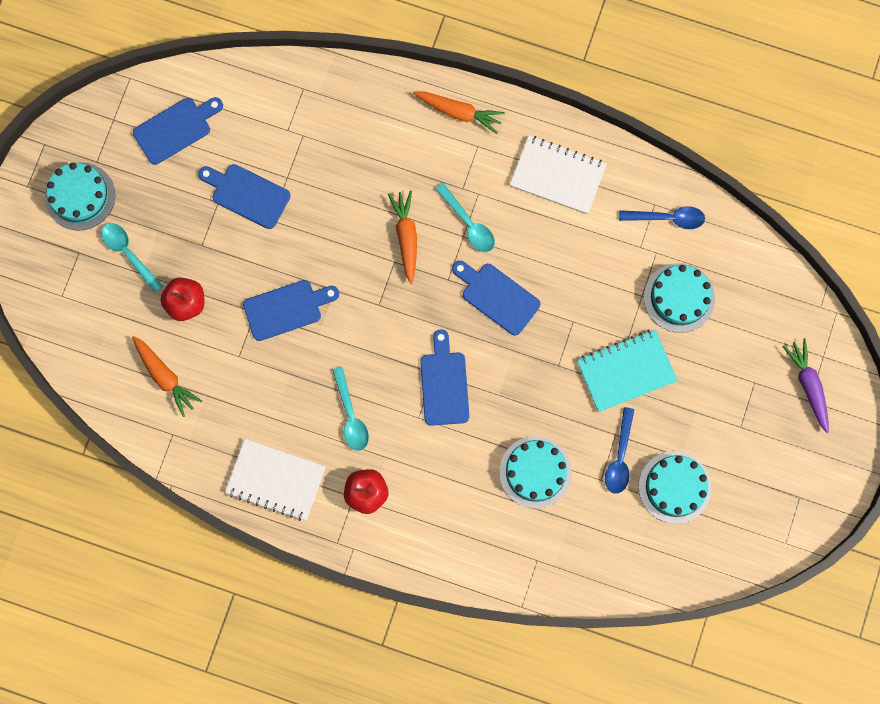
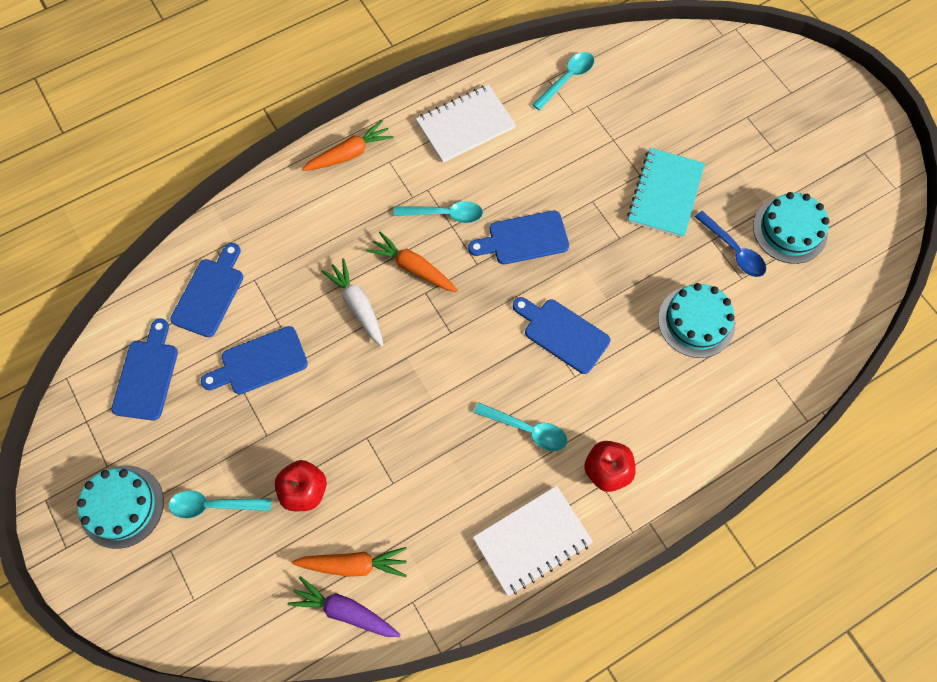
camera: 50 degrees left, 10 degrees down
(287, 309) = (387, 408): blue cutting board -> blue cutting board (210, 293)
(344, 224) = (357, 305): none -> white carrot
(667, 218) = (567, 79): blue spoon -> turquoise spoon
(679, 298) = (636, 116): turquoise cake -> none
(808, 386) = (778, 85): purple carrot -> purple carrot (345, 611)

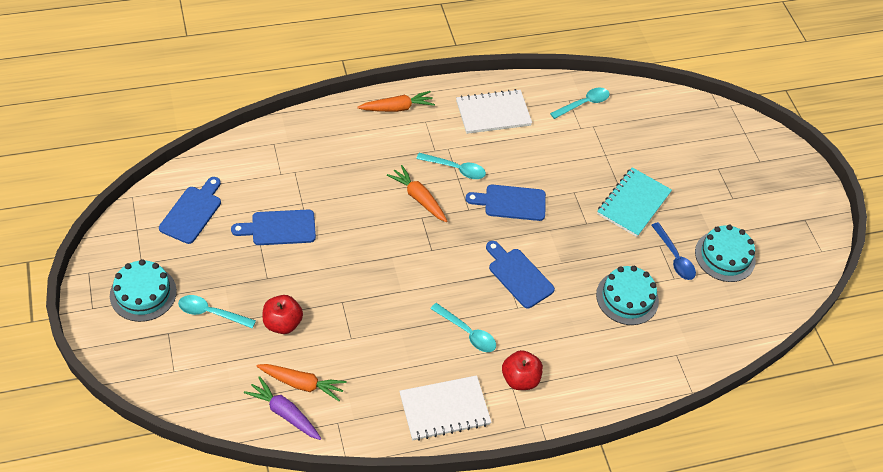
camera: 10 degrees right, 15 degrees down
(210, 293) = (258, 171): blue cutting board -> none
(357, 305) = (367, 211): white carrot -> none

